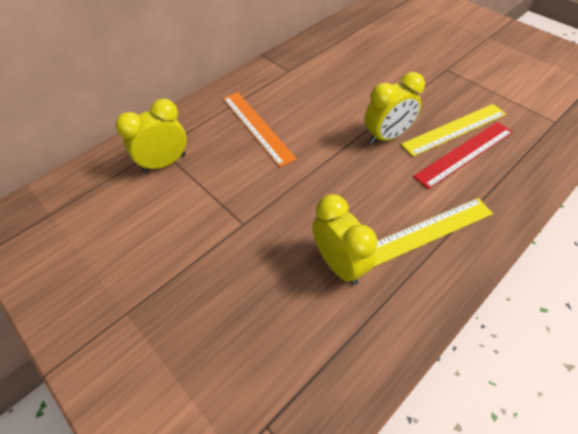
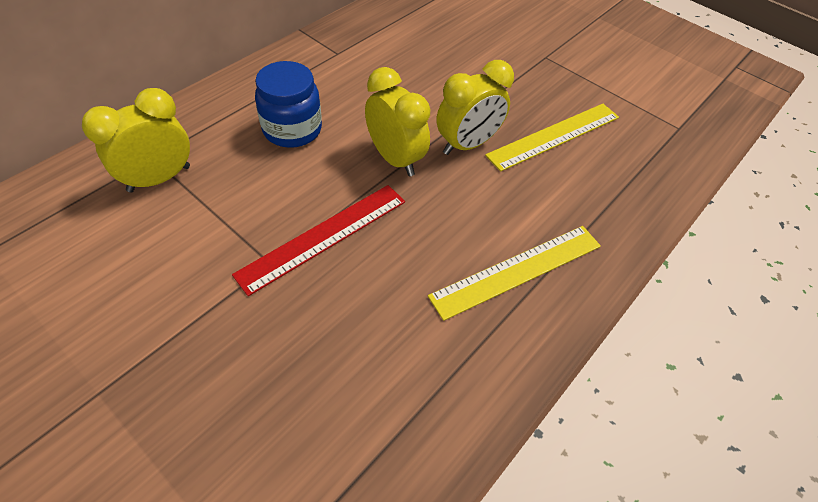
camera: 10 degrees left, 0 degrees up
(257, 127) = (292, 129): orange ruler -> blue jar
(339, 264) = (401, 316): yellow clock -> yellow clock (395, 159)
(464, 154) = (566, 168): red ruler -> red ruler (323, 236)

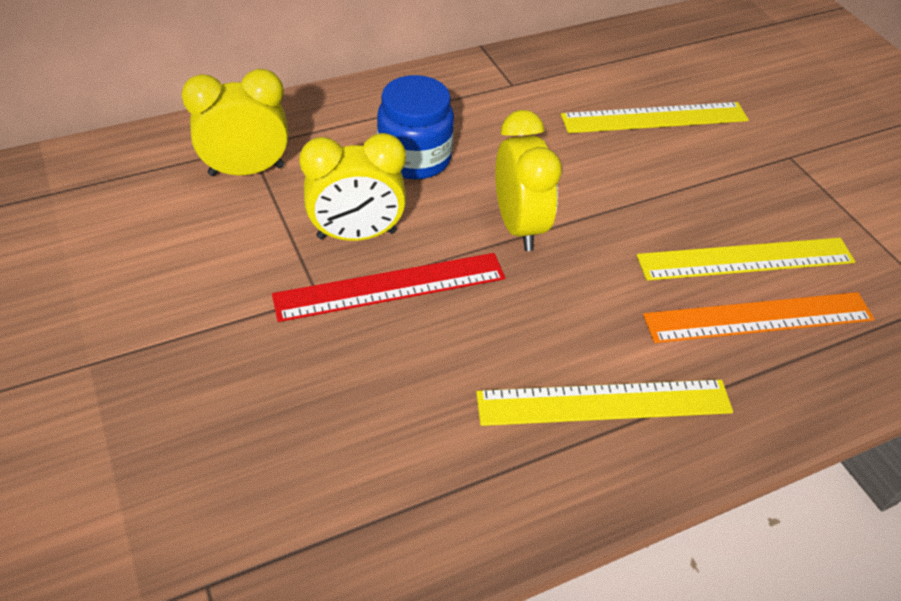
camera: 25 degrees right, 5 degrees down
(447, 52) = (654, 118): none -> yellow ruler
(467, 145) = (619, 236): yellow clock -> yellow clock (357, 235)
(582, 174) = (758, 317): none -> orange ruler

